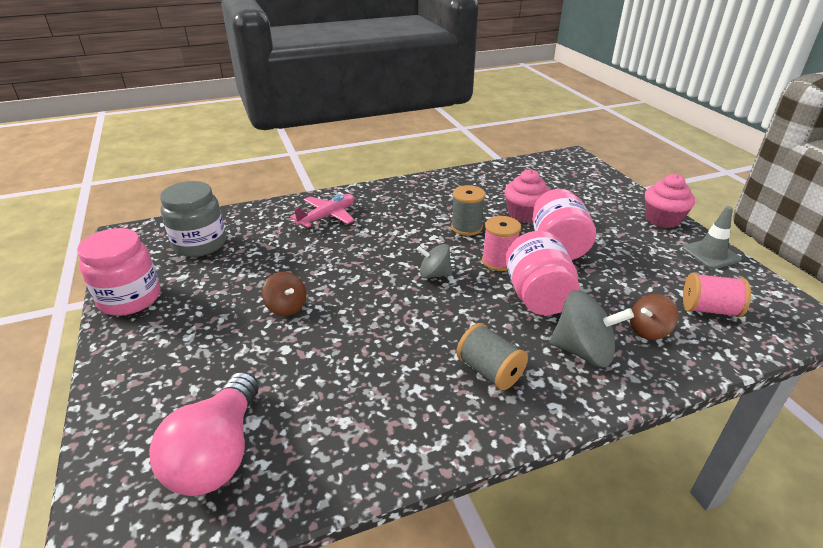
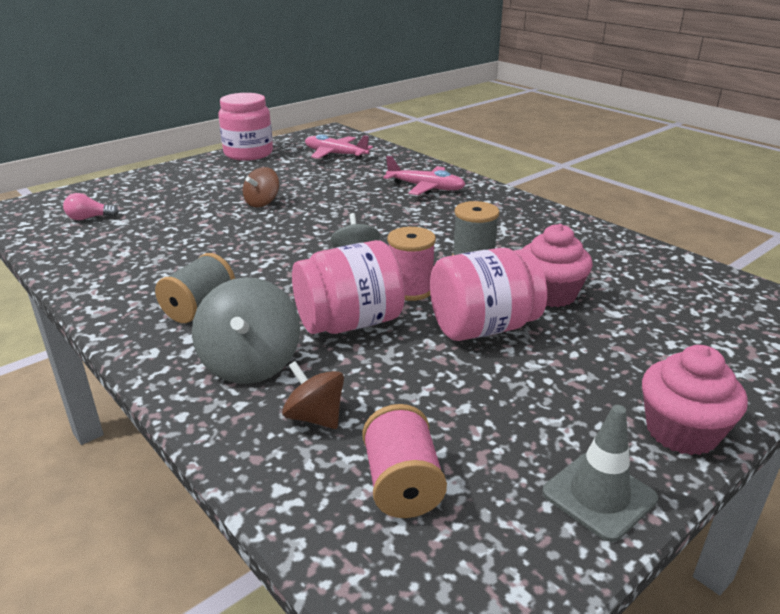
camera: 70 degrees right, 5 degrees down
(200, 244) = (335, 154): grey jar -> pink plane
(218, 453) = (89, 218): pink light bulb -> pink light bulb, size x0.44

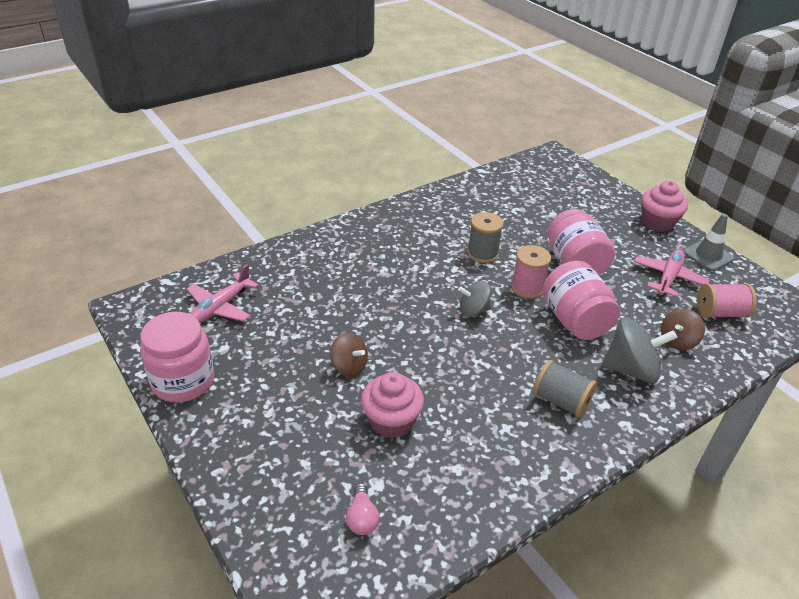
camera: 85 degrees left, 10 degrees up
(426, 188) = (338, 257): pink plane -> pink plane (668, 277)
(550, 294) = (531, 231): pink cupcake -> pink cupcake (391, 421)

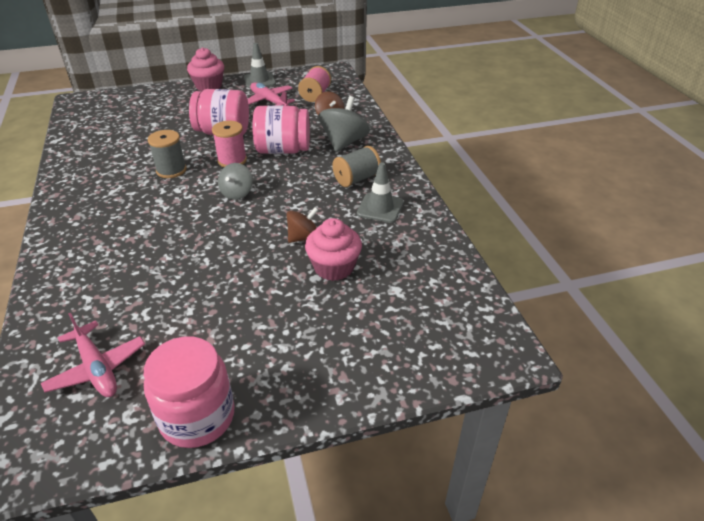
camera: 70 degrees left, 0 degrees up
(349, 366) = (256, 280): brown spinning top -> brown spinning top (303, 237)
(362, 518) = (425, 305): pink light bulb -> none
(515, 437) = (380, 208): none -> grey traffic cone

